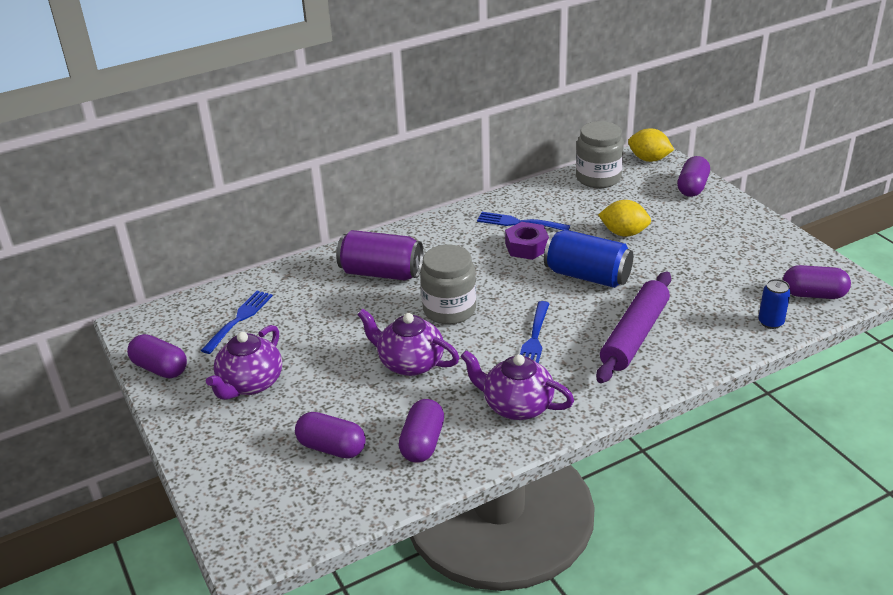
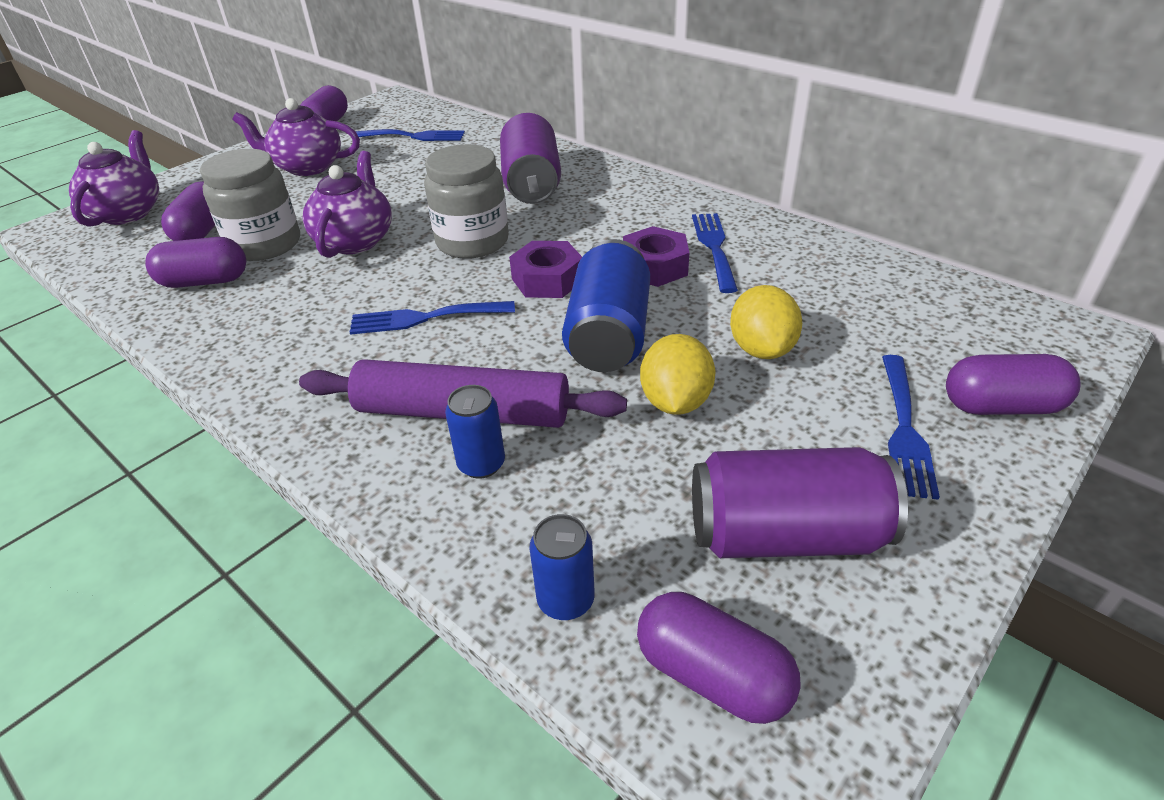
camera: 70 degrees right, 5 degrees up
(516, 406) = (275, 333): purple teapot -> purple teapot (128, 213)
(517, 287) = (547, 279): none -> purple nut
(598, 178) = (915, 291): grey jar -> grey jar (265, 244)
(649, 159) = (1047, 334): yellow lemon -> yellow lemon (675, 402)
(678, 334) = (481, 464): none -> blue can
(698, 214) = (904, 429): none -> blue fork
(750, 260) = (785, 535): none -> purple can
(813, 294) = (712, 675): purple capsule -> purple capsule turned 45 degrees counterclockwise

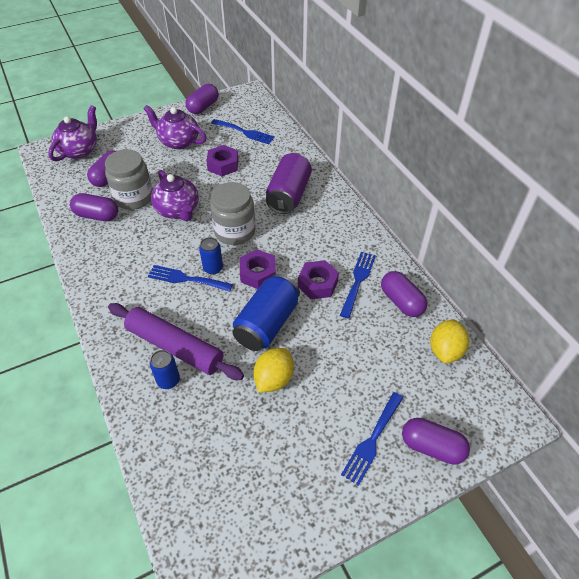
camera: 20 degrees right, 10 degrees up
(355, 241) = (178, 210): purple teapot -> purple teapot turned 120 degrees clockwise
(401, 176) = (223, 165): none -> purple nut
(566, 600) = (167, 466): blue can -> blue can (213, 268)
(712, 675) = (204, 526): purple capsule -> purple capsule (401, 301)
(761, 349) = (336, 362): yellow lemon -> yellow lemon (445, 350)
(785, 535) = (276, 474): purple can -> none

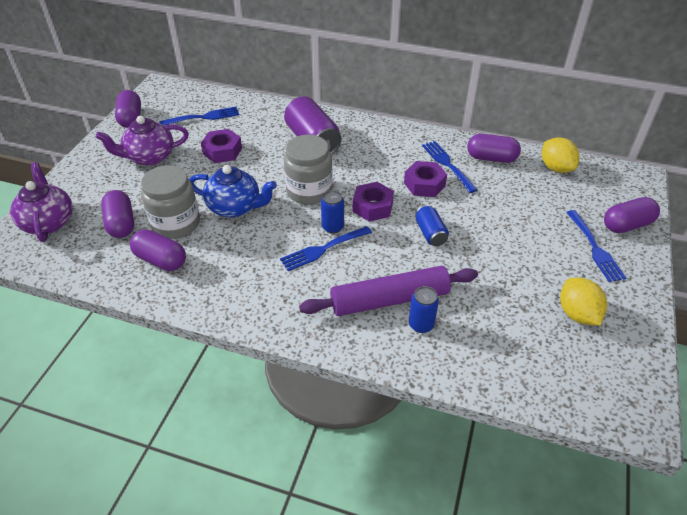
camera: 45 degrees left, 5 degrees down
(97, 215) = (161, 260): purple capsule -> purple capsule turned 60 degrees clockwise
(178, 210) = (235, 207): purple teapot -> blue teapot
(267, 323) = (430, 233): blue can -> blue can, size x0.54
(274, 379) = (488, 263): yellow lemon -> yellow lemon (577, 314)

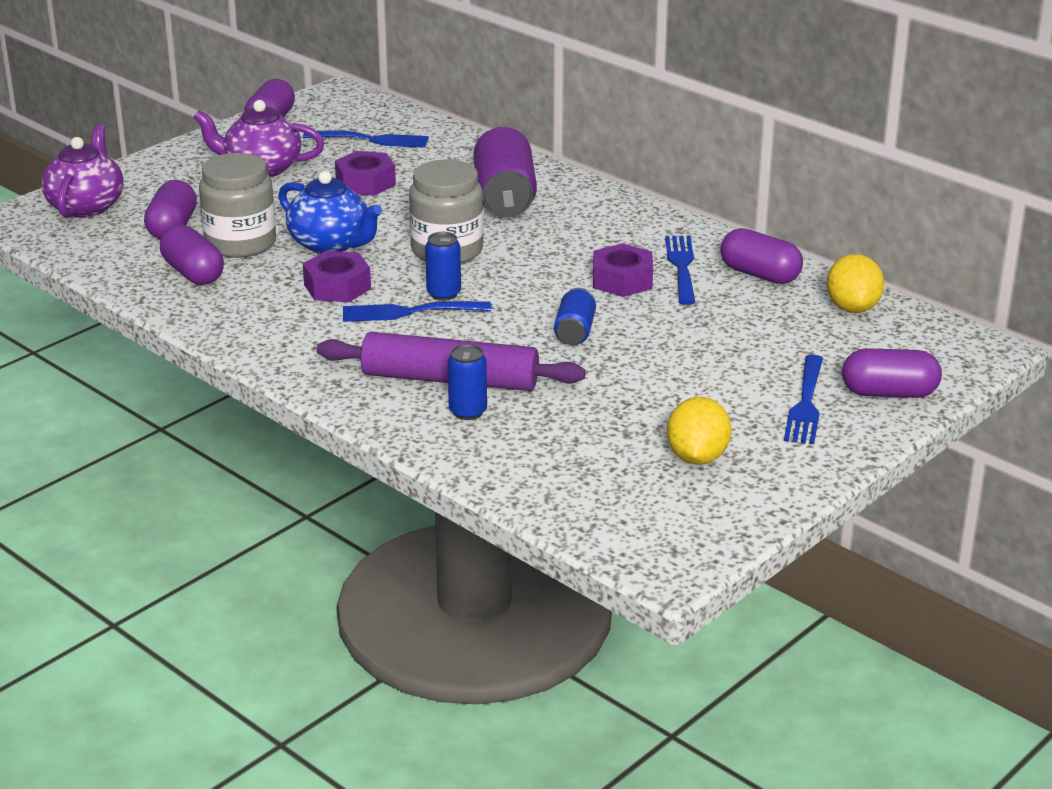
camera: 25 degrees right, 15 degrees down
(372, 207) = (521, 286): purple nut -> purple nut (337, 287)

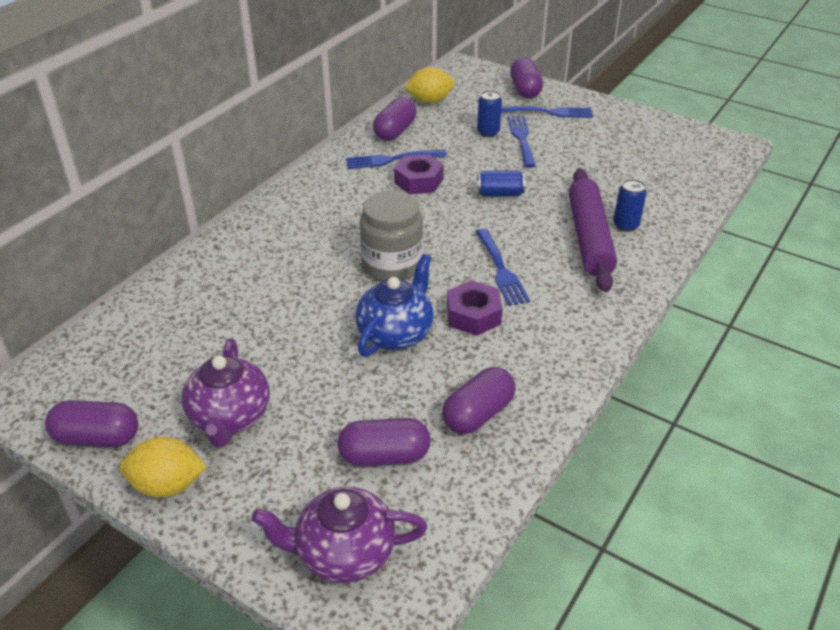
camera: 100 degrees left, 10 degrees up
(240, 243) = (408, 394): grey jar -> none
(365, 183) = (262, 333): purple nut -> none
(372, 140) = (157, 346): blue fork -> blue fork (521, 138)
(443, 294) = (466, 257): blue can -> blue can (488, 132)
(504, 198) = (288, 247): purple can -> none
(697, 457) = (626, 142): yellow lemon -> yellow lemon (167, 485)

